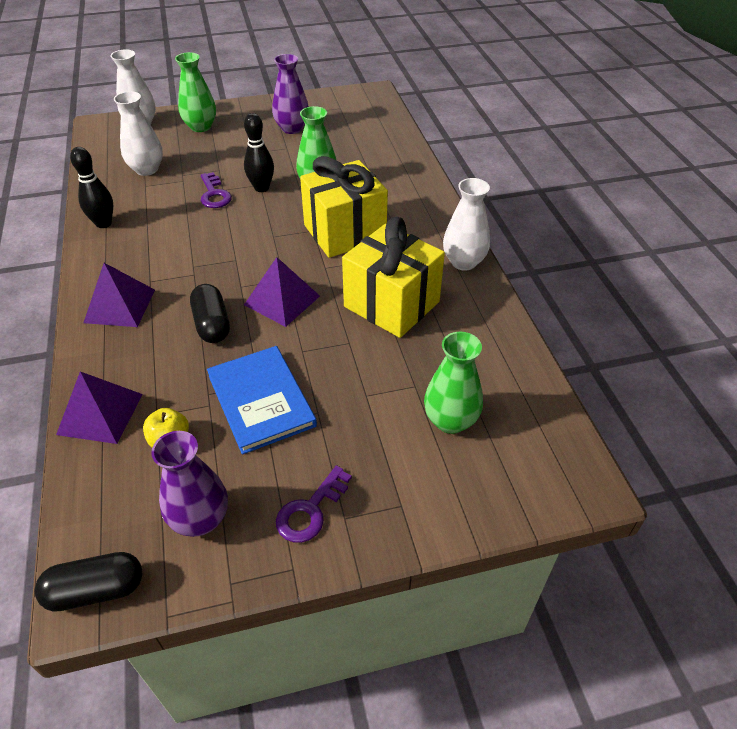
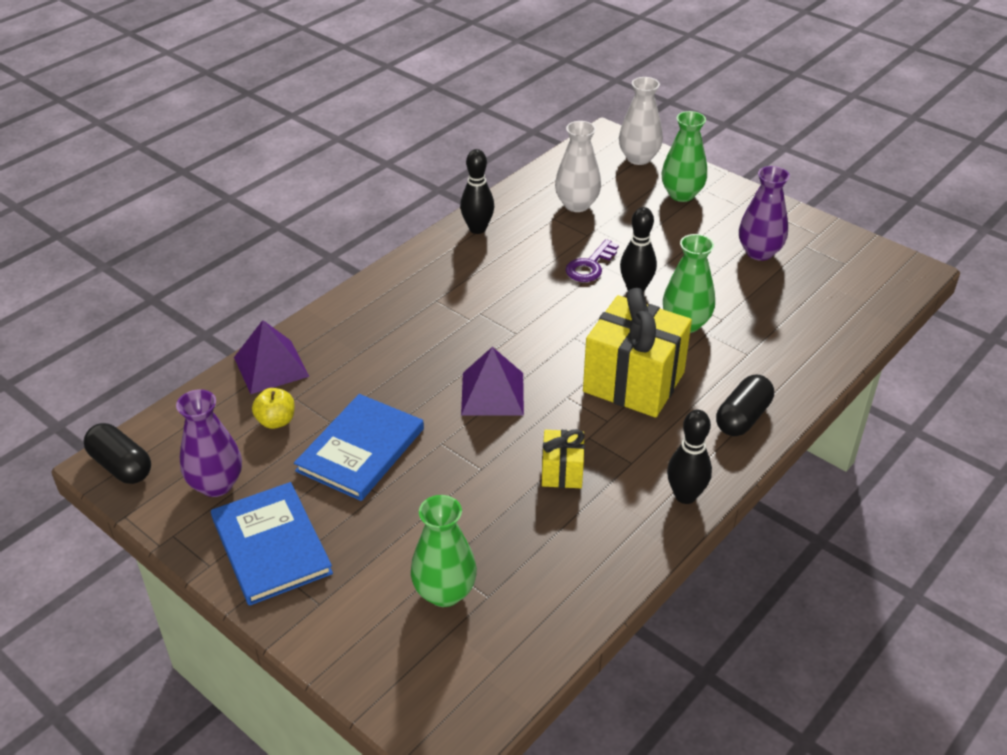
camera: 55 degrees right, 5 degrees down
(120, 306) = (390, 302): purple pyramid -> none
(212, 324) = (420, 368): black capsule -> black capsule (742, 417)
(310, 510) = (271, 546): purple key -> blue book
(391, 304) = (562, 472): yellow gift -> yellow gift, size x0.49
(463, 262) = (685, 496): white vase -> black bowling pin

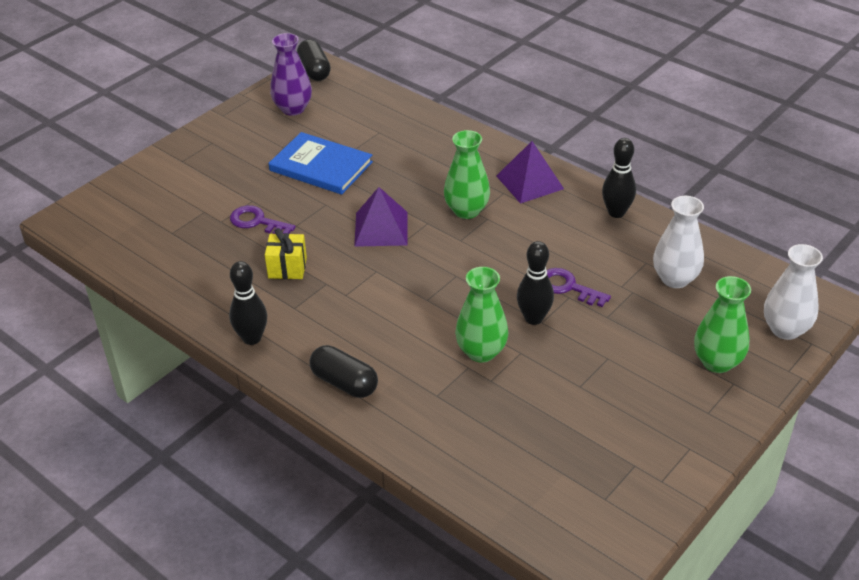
camera: 90 degrees right, 0 degrees up
(121, 466) = (314, 70): black capsule -> black capsule turned 60 degrees counterclockwise
(271, 366) = (414, 117): purple pyramid -> purple pyramid (529, 182)
(271, 546) = (234, 137): blue book -> none
(276, 421) = (353, 126): yellow apple -> none
(444, 592) = (179, 213): green vase -> green vase (466, 211)
(471, 506) = (257, 222): none -> purple key
(633, 382) = (394, 312): yellow gift -> none
(759, 252) = (613, 420): purple vase -> none

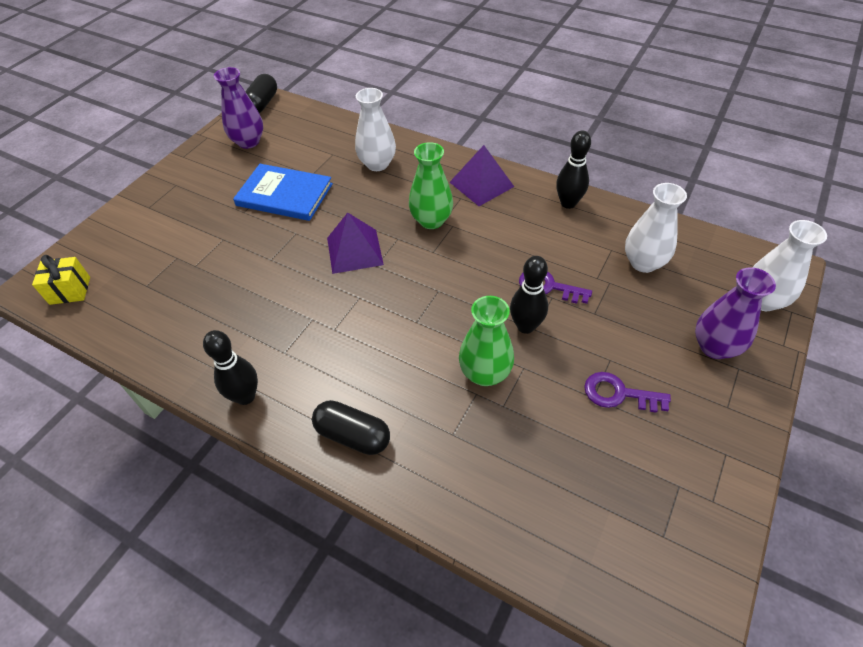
camera: 10 degrees left, 10 degrees up
(257, 222) = (231, 261): purple key -> purple key (619, 394)
(287, 268) = (270, 307): yellow gift -> yellow gift (70, 290)
(314, 70) = (262, 104): black capsule -> black capsule turned 45 degrees clockwise
(424, 148) = (377, 164): none -> white vase
(717, 362) = (714, 347): green vase -> purple vase

